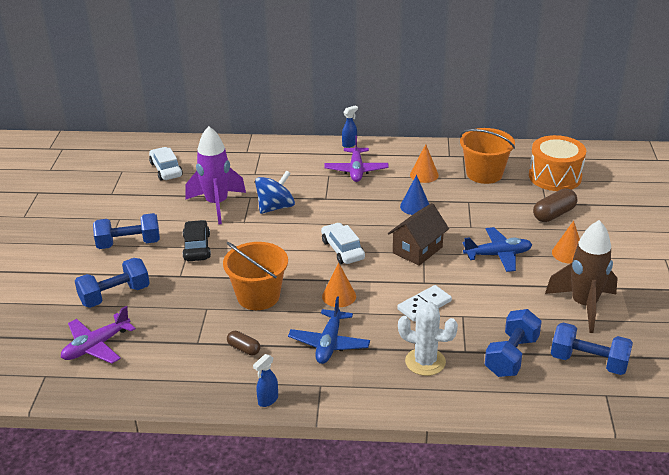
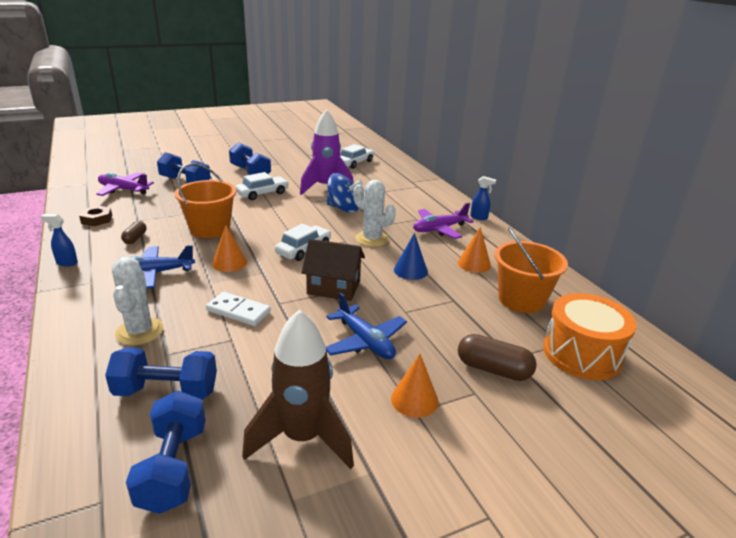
camera: 60 degrees right, 5 degrees down
(171, 373) = (97, 219): none -> brown nut
(197, 247) = (262, 193): black car -> white car
(349, 209) = (372, 239): none -> white cactus

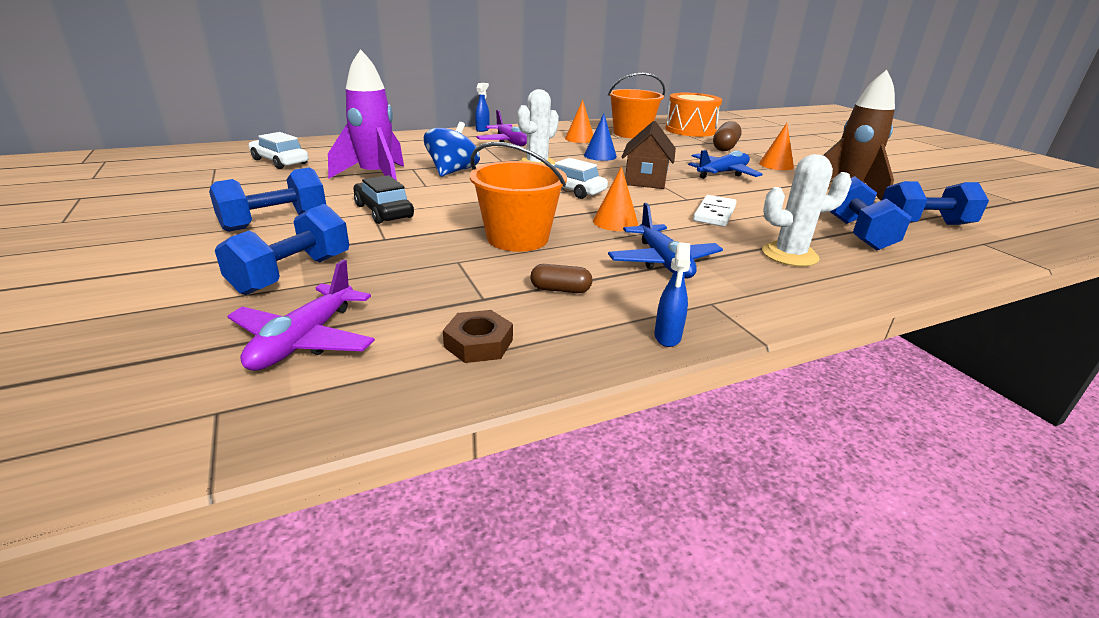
camera: 90 degrees left, 0 degrees up
(262, 193) = (384, 211): white car -> black car

